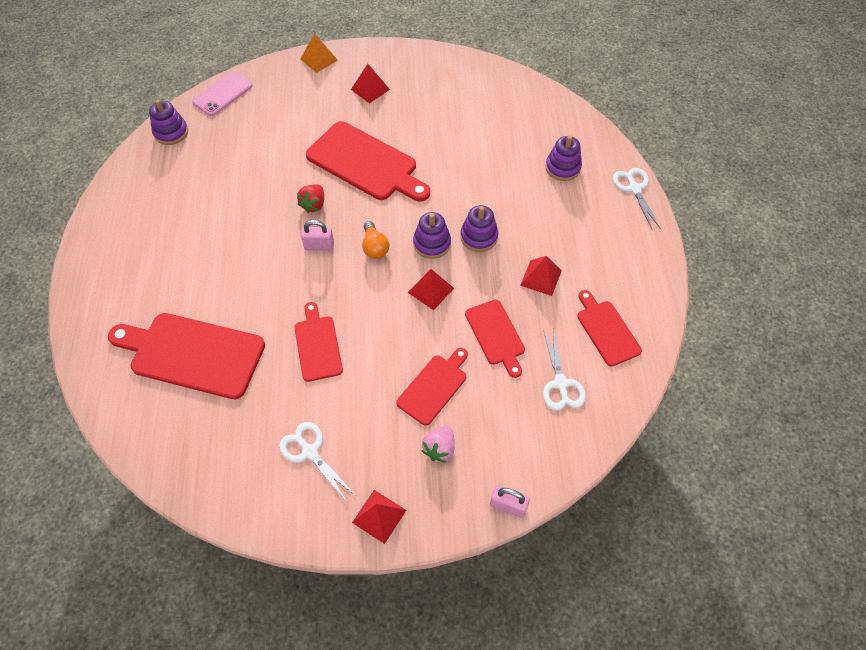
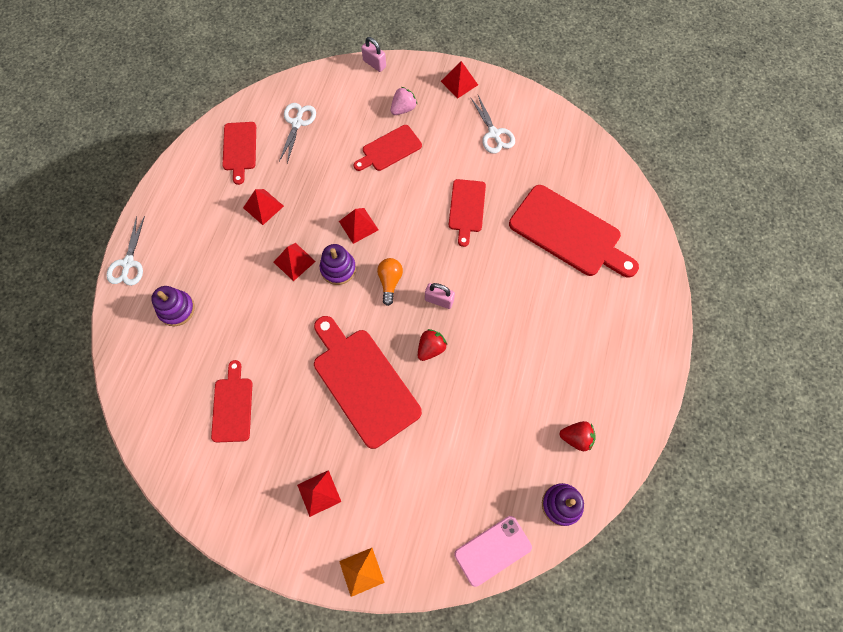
camera: 160 degrees left, 10 degrees up
(163, 177) = (576, 438): none -> red strawberry
(479, 237) = (294, 261): purple stacking toy -> red pyramid
(496, 335) = (325, 172): red cutting board -> red cutting board (232, 406)

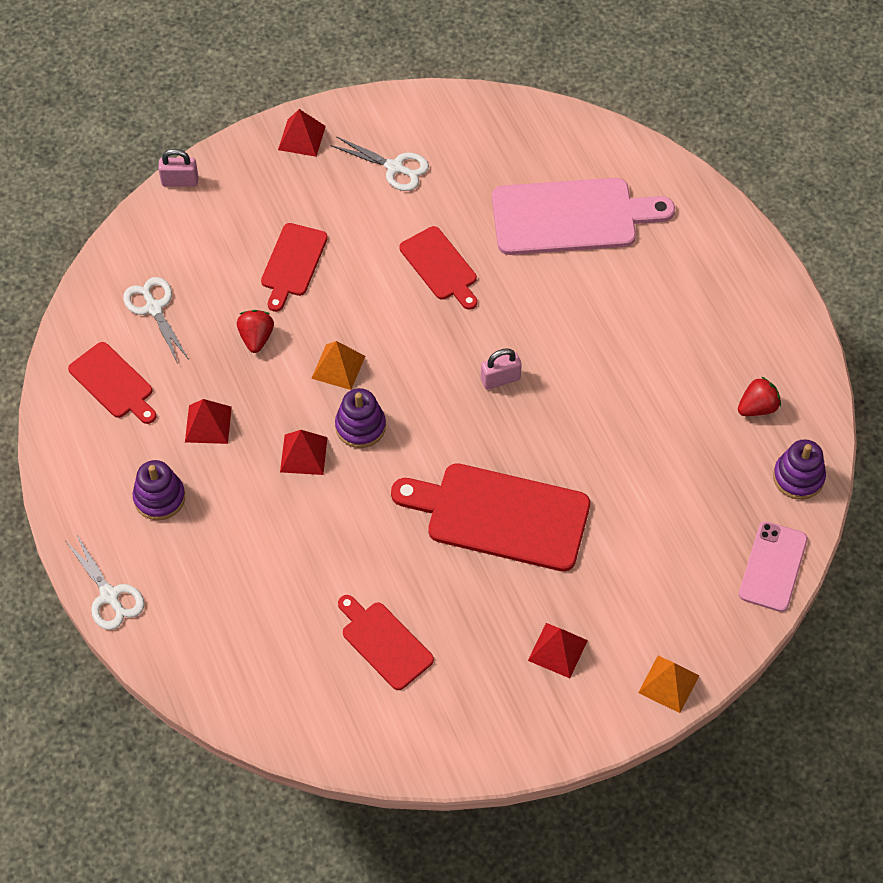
camera: 40 degrees left, 10 degrees down
(176, 309) = (219, 599): purple stacking toy -> purple stacking toy (159, 498)
(358, 225) = (338, 367): red pyramid -> orange pyramid
(390, 282) = (430, 399): orange light bulb -> none
(403, 109) = (265, 209): pink strawberry -> none
(431, 348) = (537, 432): red strawberry -> red strawberry (256, 338)
(569, 233) = (571, 216): red cutting board -> pink cutting board

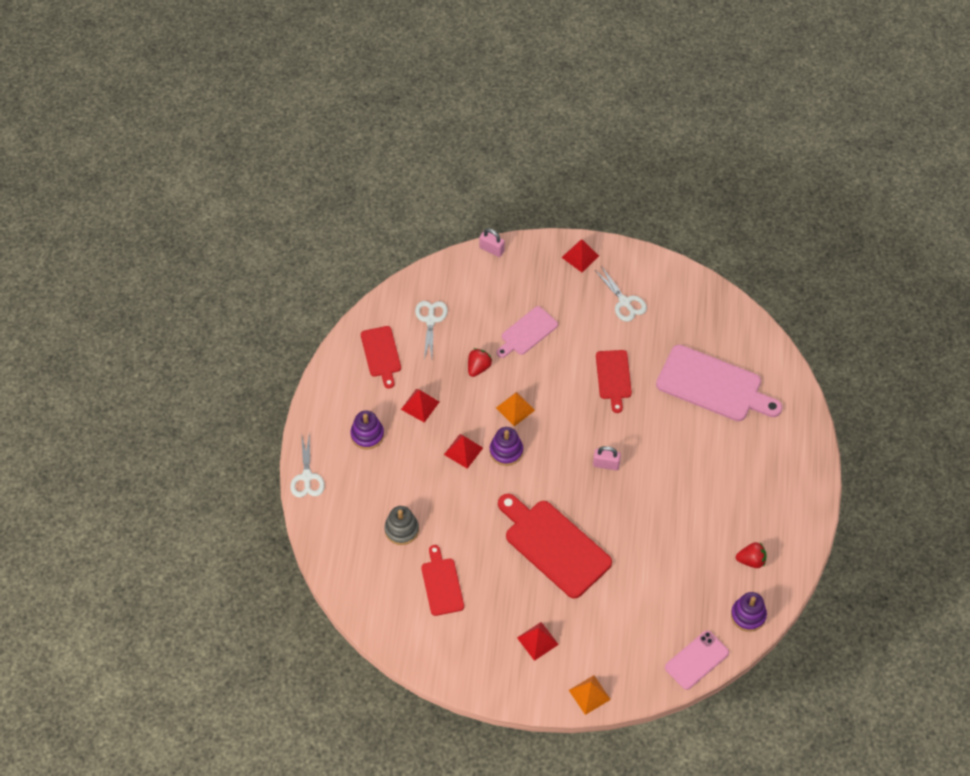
camera: 30 degrees right, 0 degrees up
(285, 599) = (401, 529): none -> grey stacking toy
(293, 263) = (527, 332): red cutting board -> pink cutting board

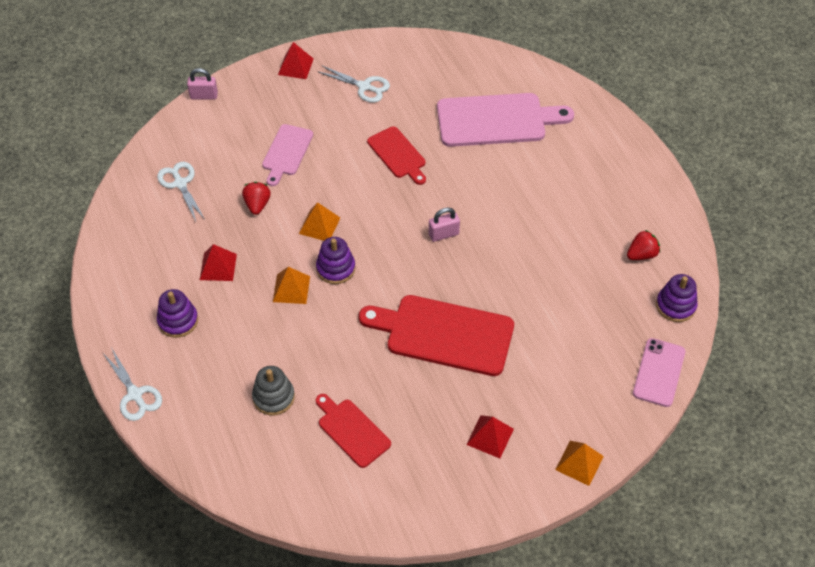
camera: 30 degrees left, 5 degrees down
(381, 354) = (146, 237): red cutting board -> none
(463, 451) = (291, 289): red pyramid -> orange pyramid

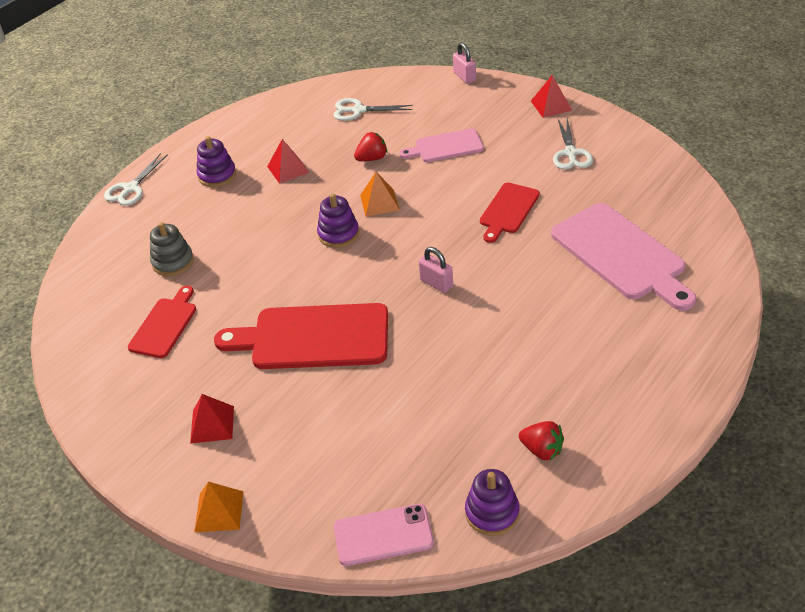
camera: 65 degrees right, 10 degrees down
(180, 184) = (358, 110): white scissors -> white scissors turned 120 degrees counterclockwise
(291, 289) = (295, 219): orange pyramid -> none
(444, 334) = (313, 337): red cutting board -> red cutting board turned 75 degrees counterclockwise

